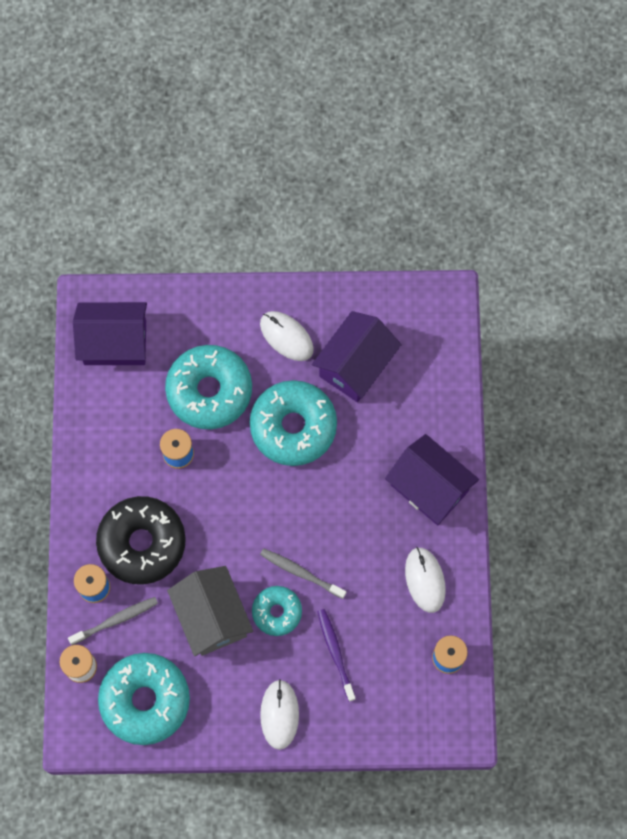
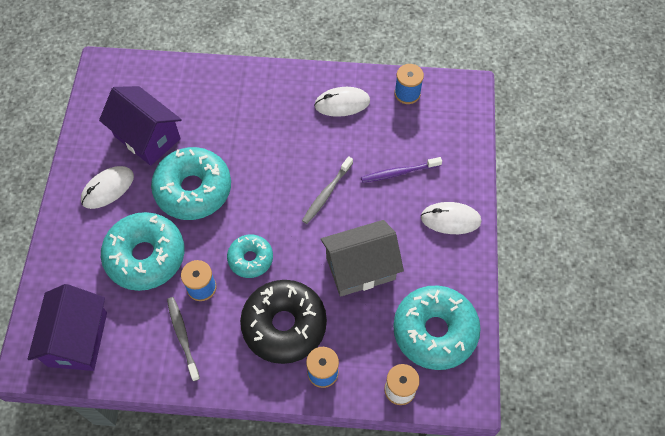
camera: 85 degrees left, 10 degrees down
(116, 620) = (357, 354): grey toothbrush -> grey toothbrush (182, 337)
(277, 612) = (360, 215): turquoise donut -> turquoise donut (250, 259)
(429, 488) = (264, 93): purple house -> none

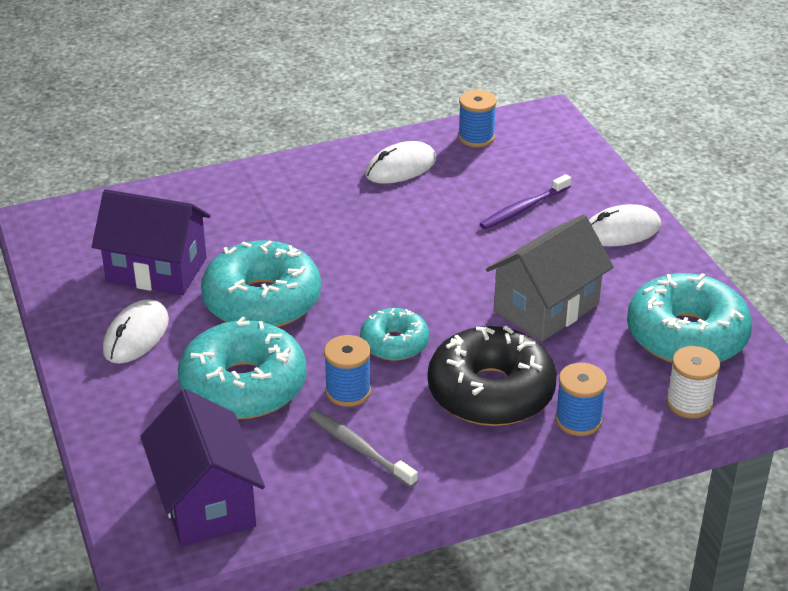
camera: 25 degrees left, 25 degrees down
(326, 193) = (447, 253): grey toothbrush -> none

